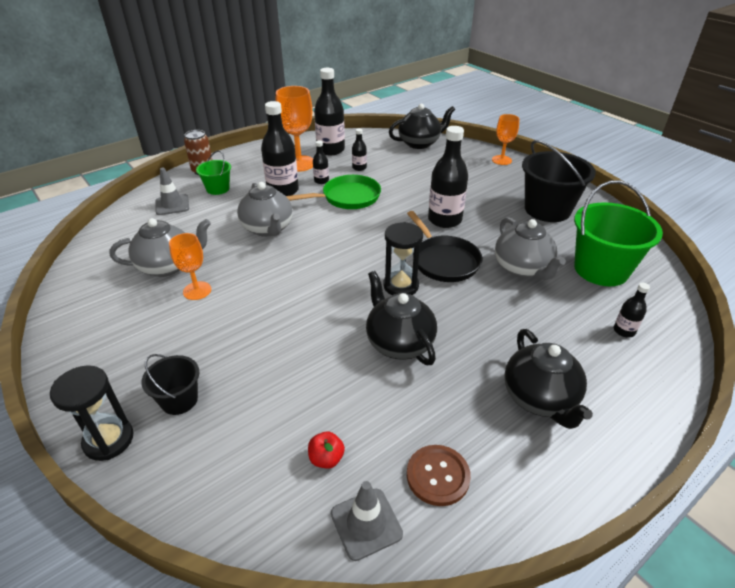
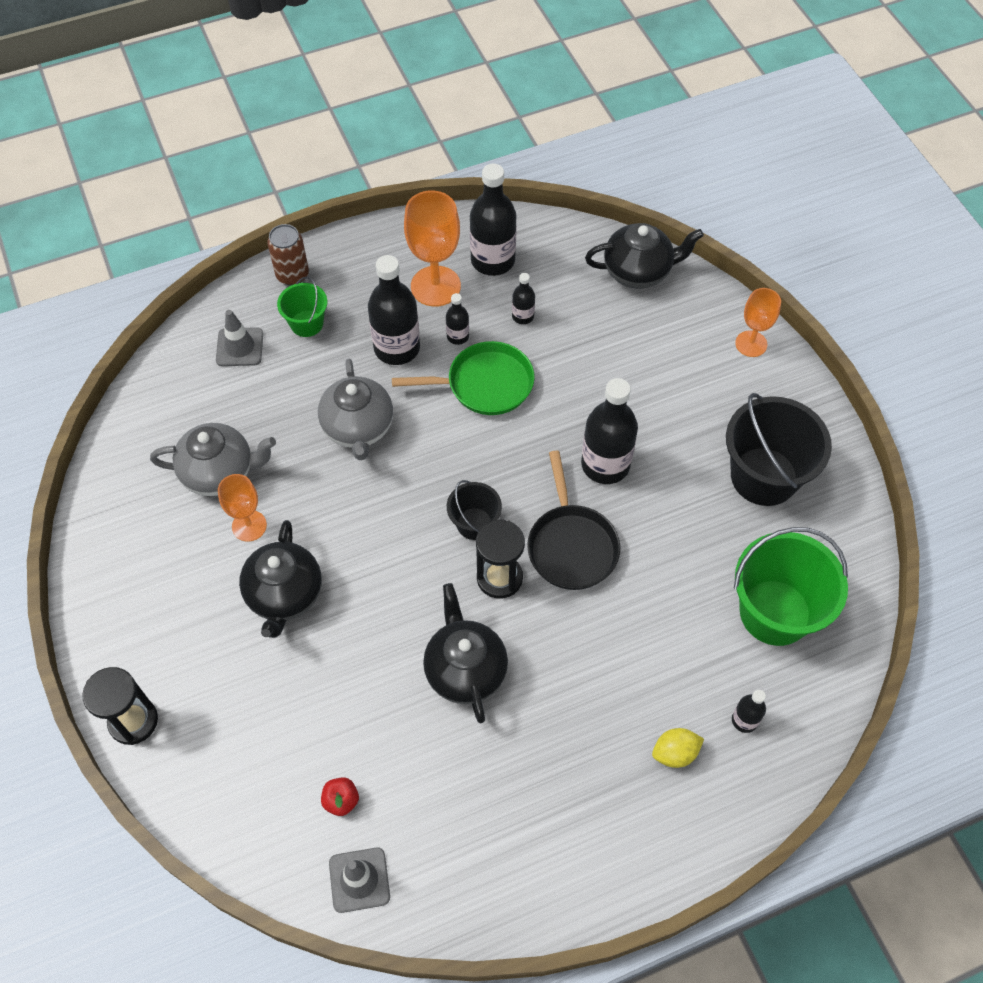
camera: 15 degrees right, 20 degrees up
(179, 400) = (208, 688): black bucket -> black bucket (474, 523)
(438, 476) = (445, 850): brown button -> none
(522, 269) = (669, 585): grey teapot -> none
(539, 399) = (592, 788): black teapot -> black teapot (284, 595)
(588, 361) = (675, 753): none -> yellow lemon

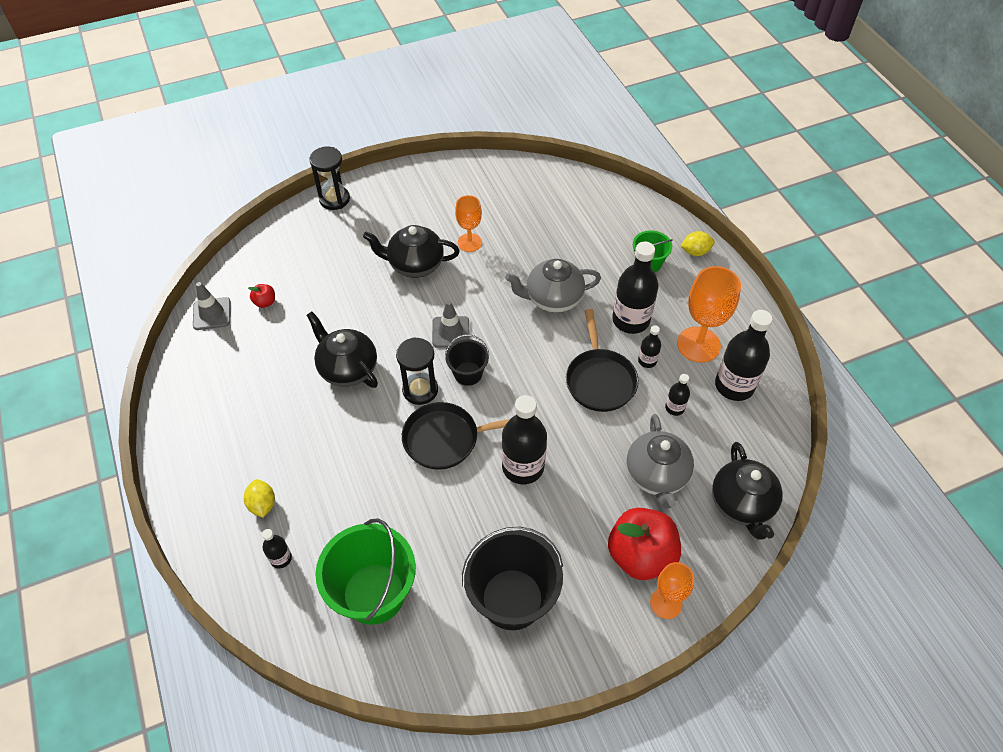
camera: 90 degrees right, 5 degrees down
(220, 473) = (512, 224): grey teapot -> grey teapot (656, 476)
(239, 347) = (621, 226): grey traffic cone -> grey traffic cone (450, 332)
(292, 275) = (695, 252): brown can -> yellow lemon
(465, 670) = (347, 369): black teapot -> black teapot turned 120 degrees counterclockwise
(484, 384) = (599, 380): green pan -> black pan
(702, 361) = (640, 555): none -> red apple

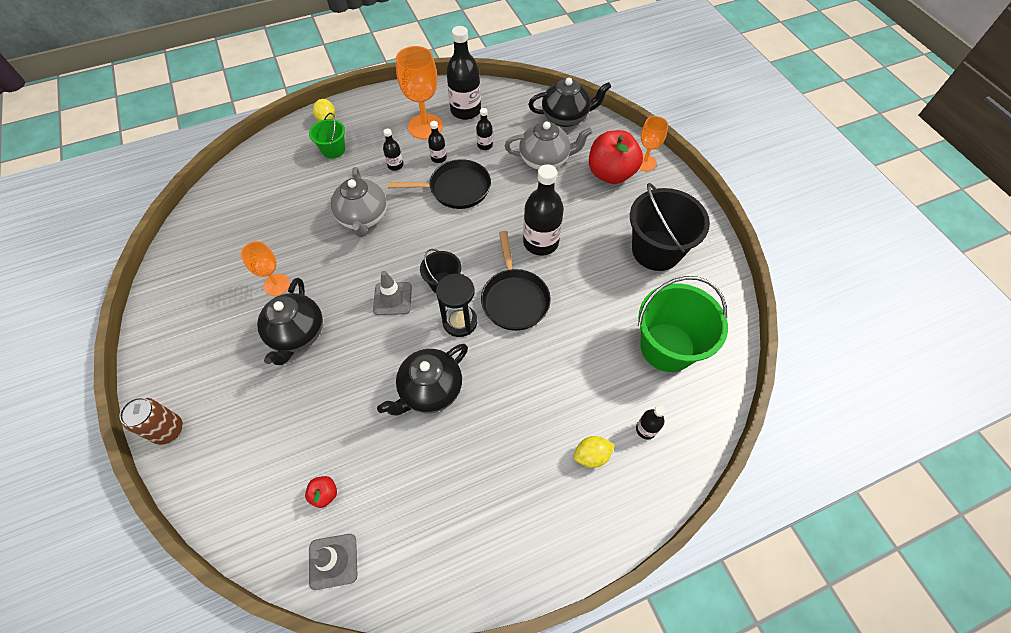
camera: 90 degrees left, 5 degrees up
(334, 199) = (168, 430): black hourglass -> brown can
(631, 320) = (395, 165): black bottle -> black bottle, size x0.49

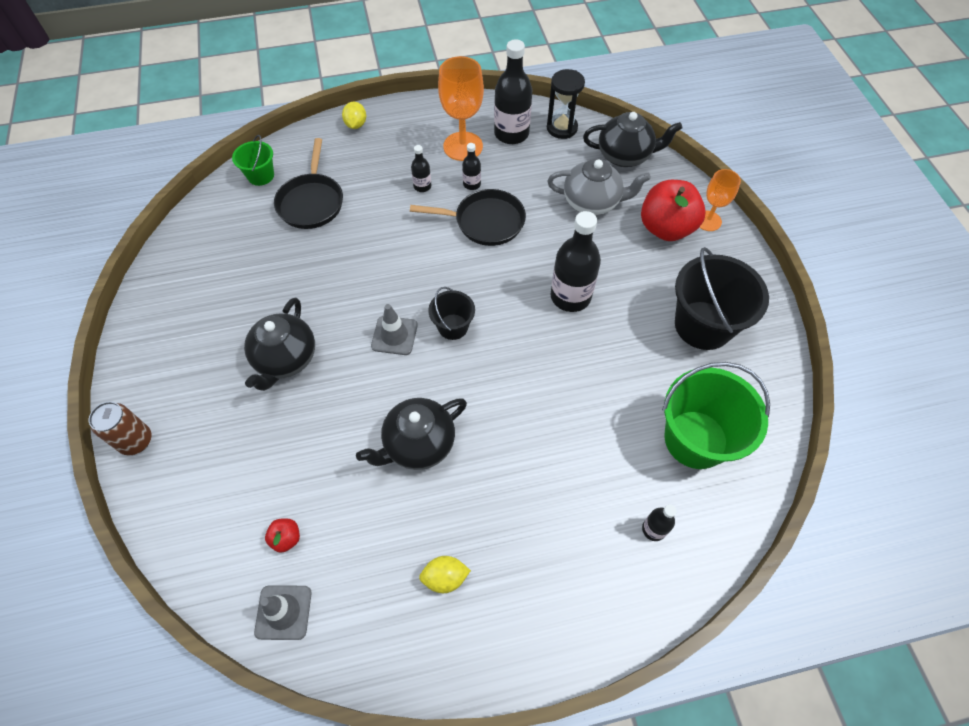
camera: 10 degrees right, 0 degrees up
(276, 285) = (272, 301): orange goblet -> none
(333, 150) = (357, 160): green bucket -> green bucket (261, 176)
(363, 218) = (377, 240): grey teapot -> none
(460, 322) = (464, 373): black hourglass -> black hourglass (562, 128)
(485, 145) = (526, 176): black bottle -> none
(514, 299) = (529, 356): black pan -> black pan (311, 202)
(591, 455) = (586, 548): yellow lemon -> yellow lemon (445, 577)

